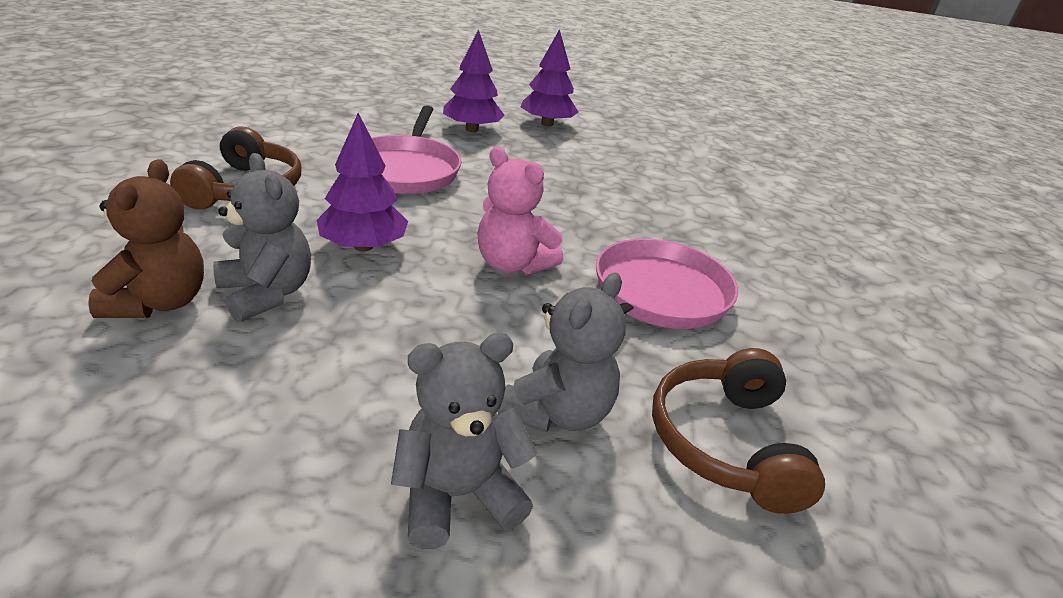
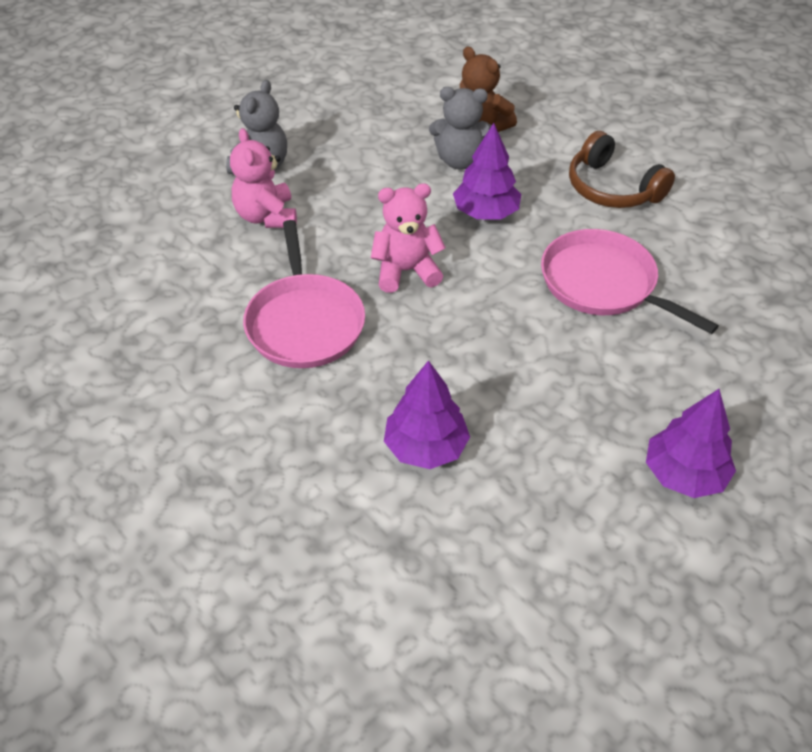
camera: 135 degrees right, 15 degrees up
(472, 129) = (690, 384): purple tree -> purple tree (425, 447)
(558, 412) = (266, 216): grey teddy bear -> pink teddy bear
(726, 442) = (183, 261): brown headphones -> none

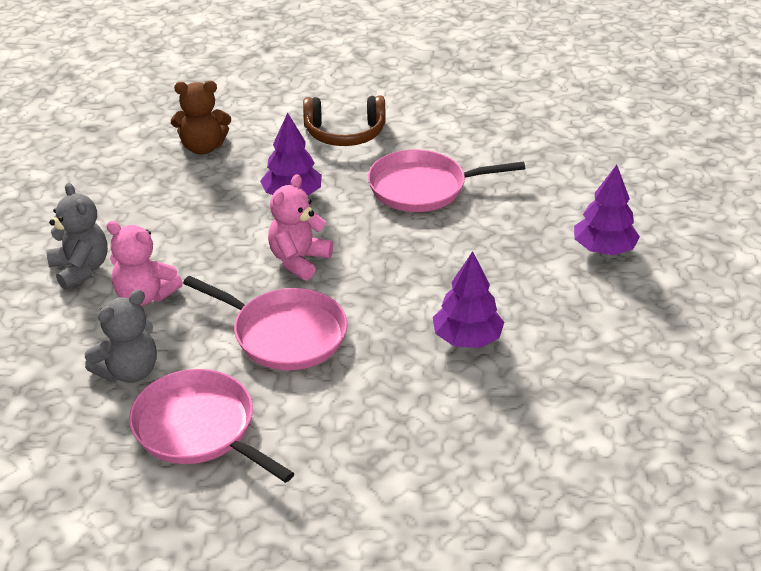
camera: 50 degrees left, 10 degrees down
(146, 345) = (198, 428): none -> pink pan
(460, 160) = (223, 176): grey teddy bear -> grey teddy bear (129, 371)

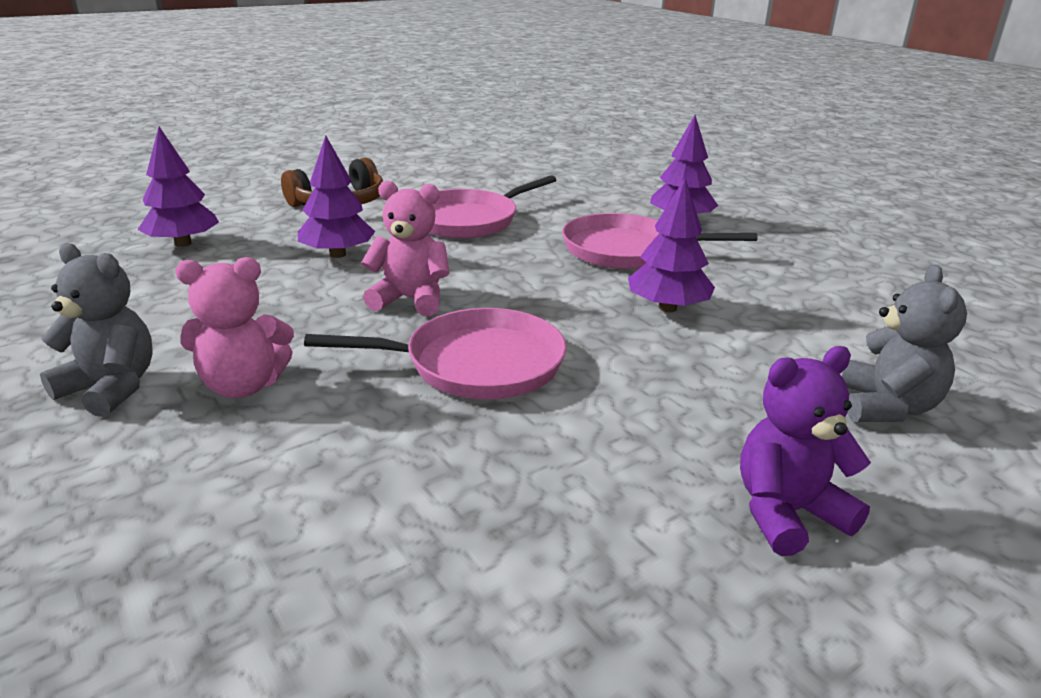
camera: 35 degrees left, 10 degrees down
(129, 371) = (306, 474): grey teddy bear -> grey teddy bear (886, 407)
(198, 428) = (487, 500): pink pan -> pink pan (627, 250)
(203, 147) = (183, 243): brown teddy bear -> purple tree
(298, 260) = (410, 300): pink teddy bear -> pink teddy bear turned 105 degrees clockwise
(341, 513) = (787, 513): none -> purple teddy bear

